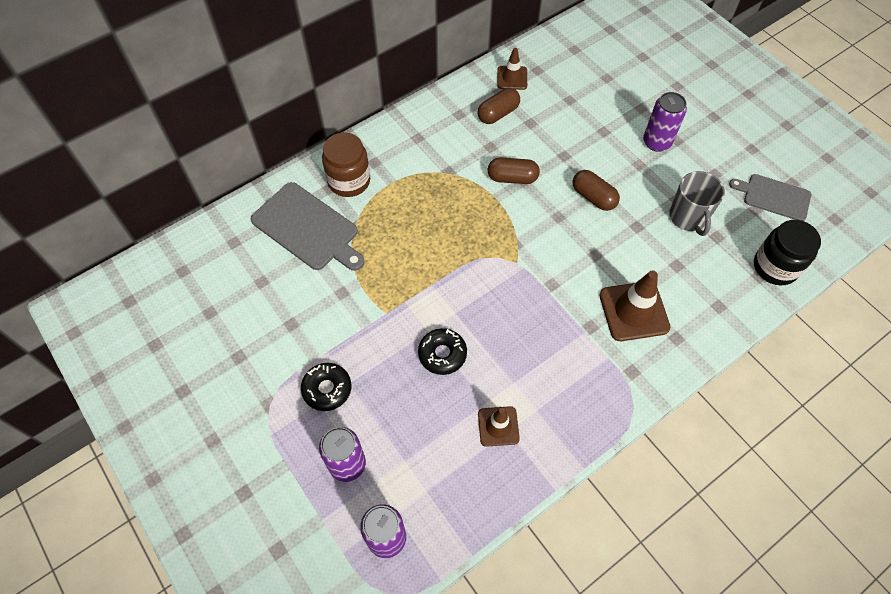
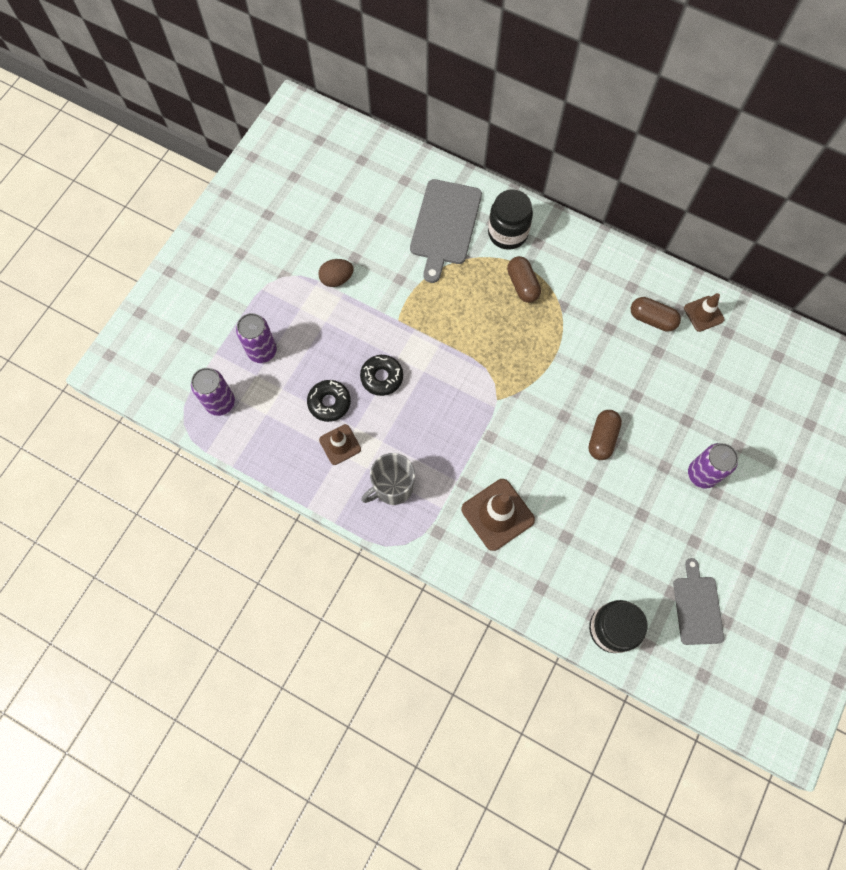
camera: 65 degrees right, 10 degrees up
(306, 351) = (337, 279): none -> brown egg
(327, 389) = (313, 309): black donut -> black donut (329, 403)
(349, 181) = (507, 233): brown jar -> black jar
(512, 178) = (584, 361): brown capsule -> brown capsule (522, 285)
(688, 217) = (626, 531): grey mug -> grey mug (392, 487)

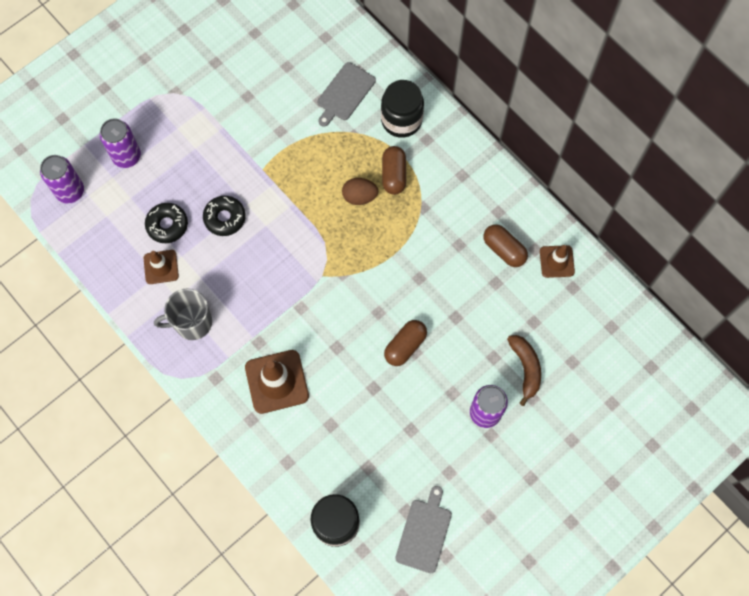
camera: 20 degrees right, 0 degrees up
(337, 279) = (222, 111): brown egg -> brown egg (359, 196)
(445, 225) = (345, 93): grey cutting board -> grey cutting board, size x0.64
(720, 420) = (525, 368): none -> brown banana

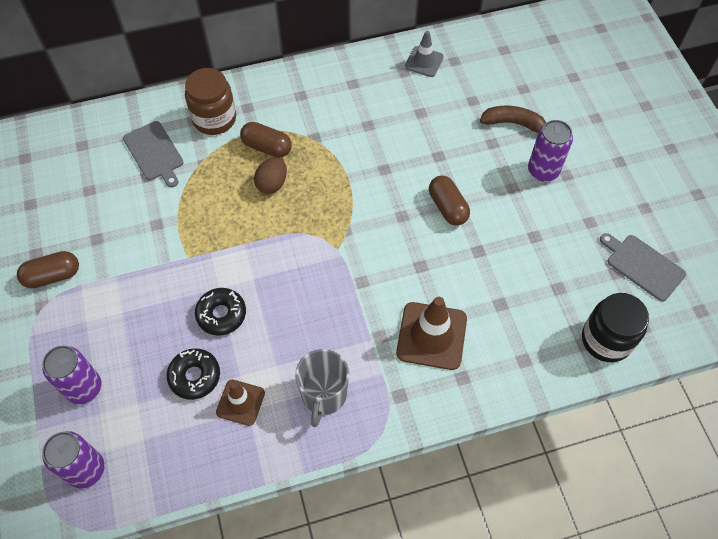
camera: 65 degrees left, 10 degrees down
(401, 120) = (214, 119): black jar -> brown jar
(504, 250) = (392, 94): brown capsule -> brown capsule (52, 276)
(557, 261) = (424, 62): brown traffic cone -> grey traffic cone

